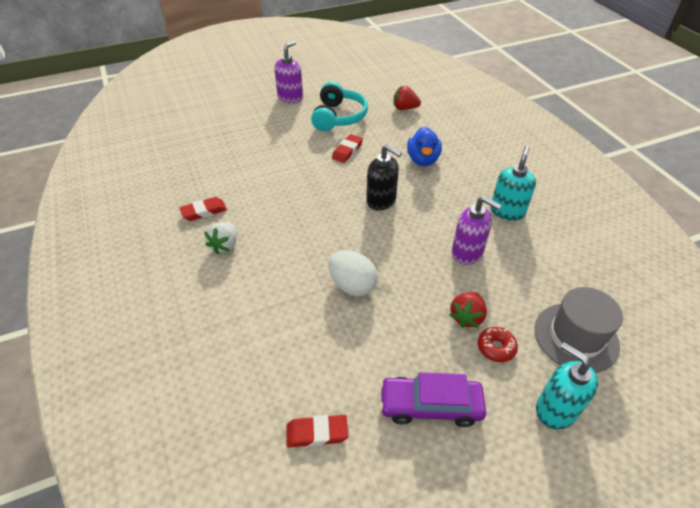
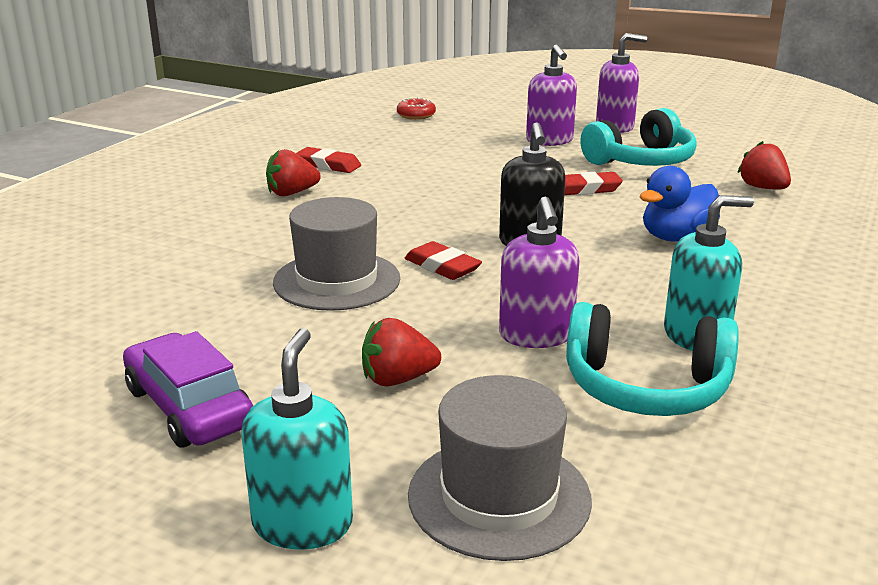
camera: 50 degrees right, 20 degrees down
(225, 245) = (292, 193): white strawberry -> red strawberry
(279, 125) = (549, 140): none -> purple soap dispenser
(317, 433) = (65, 345): red eraser -> red eraser (442, 266)
(352, 285) = (337, 280): white egg -> grey hat
(496, 347) = (368, 424): red donut -> red donut (416, 115)
(532, 249) = (645, 388): none -> turquoise headphones

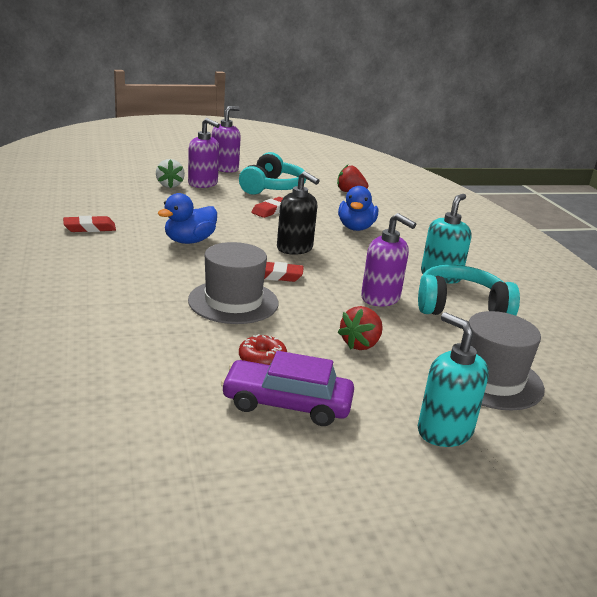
camera: 45 degrees left, 0 degrees up
(292, 193) = (100, 254): red strawberry -> none
(410, 202) = (189, 241): none -> blue duck
(416, 115) = (88, 181): red donut -> red donut (262, 359)
(502, 135) = (169, 185): none -> white strawberry
(645, 388) = (460, 307): turquoise headphones -> turquoise headphones turned 150 degrees counterclockwise

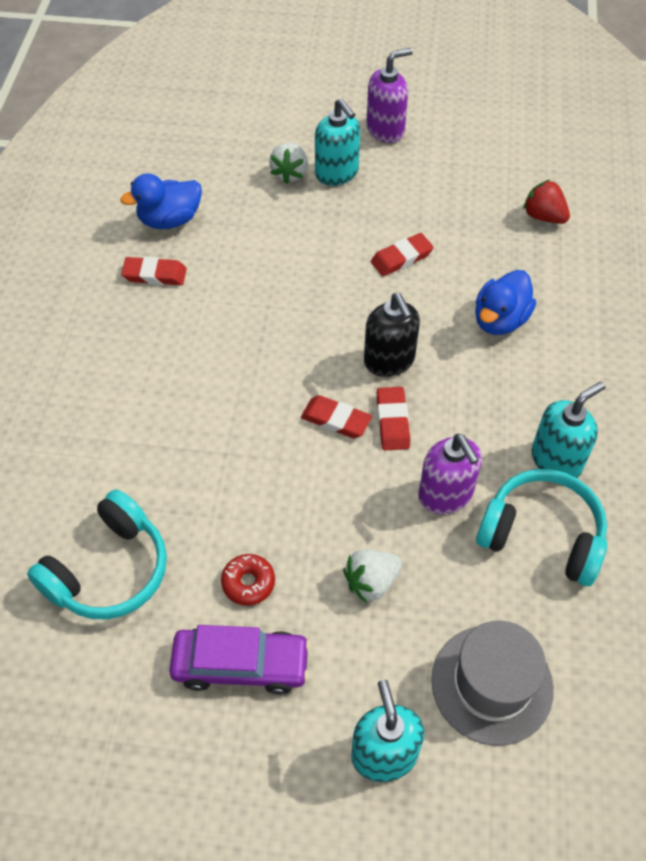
camera: 25 degrees right, 30 degrees up
(189, 241) = (262, 323): blue duck -> blue duck (170, 220)
(203, 184) = (337, 173): purple soap dispenser -> turquoise soap dispenser
(233, 301) = (262, 466): grey hat -> none
(272, 187) = (431, 193): turquoise headphones -> turquoise headphones (109, 570)
(287, 404) = (241, 665): purple car -> purple car turned 150 degrees clockwise
(317, 272) = (392, 421): none -> red eraser
(360, 344) = (371, 582): red strawberry -> white strawberry

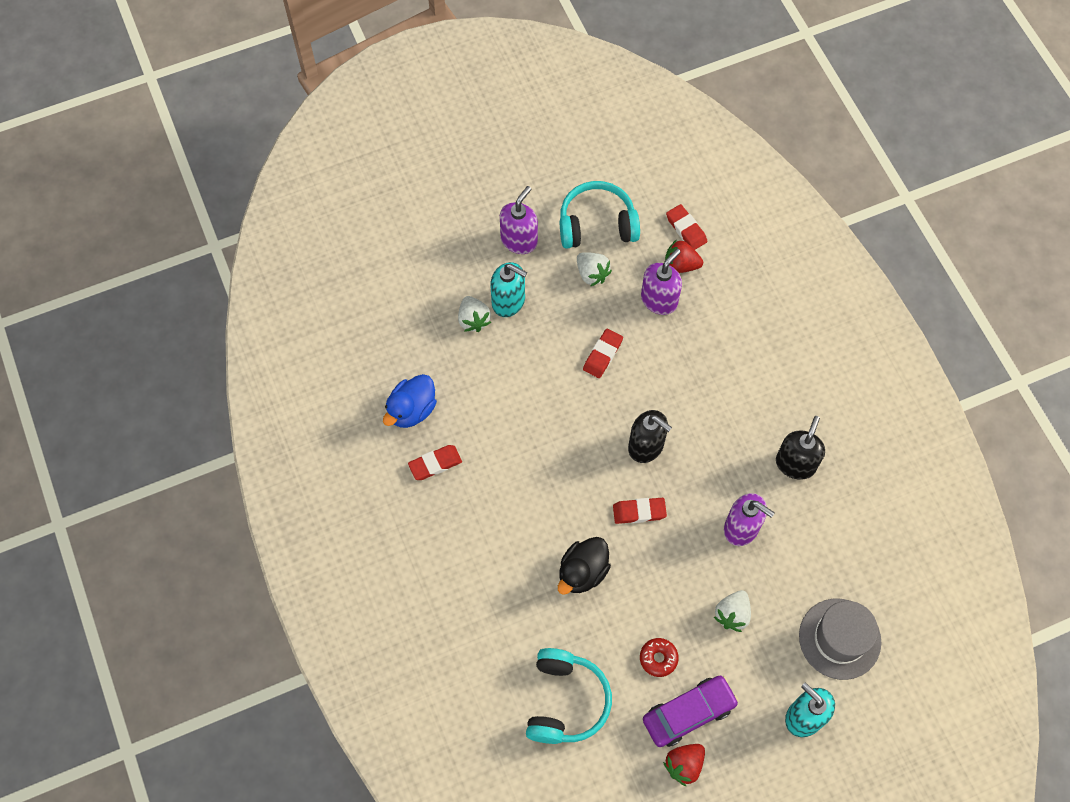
camera: 30 degrees left, 10 degrees up
(192, 723) = (684, 765): none -> red strawberry
(229, 448) = (582, 572): none -> black duck
(392, 421) = (676, 492): red eraser -> red eraser (686, 229)
(440, 186) = (592, 274): none -> white strawberry
(498, 236) = (659, 300): none -> purple soap dispenser
(500, 320) = (700, 372): blue duck -> none
(542, 535) = (815, 523): turquoise headphones -> turquoise headphones (597, 224)
(556, 460) = (795, 464): turquoise soap dispenser -> black soap dispenser

